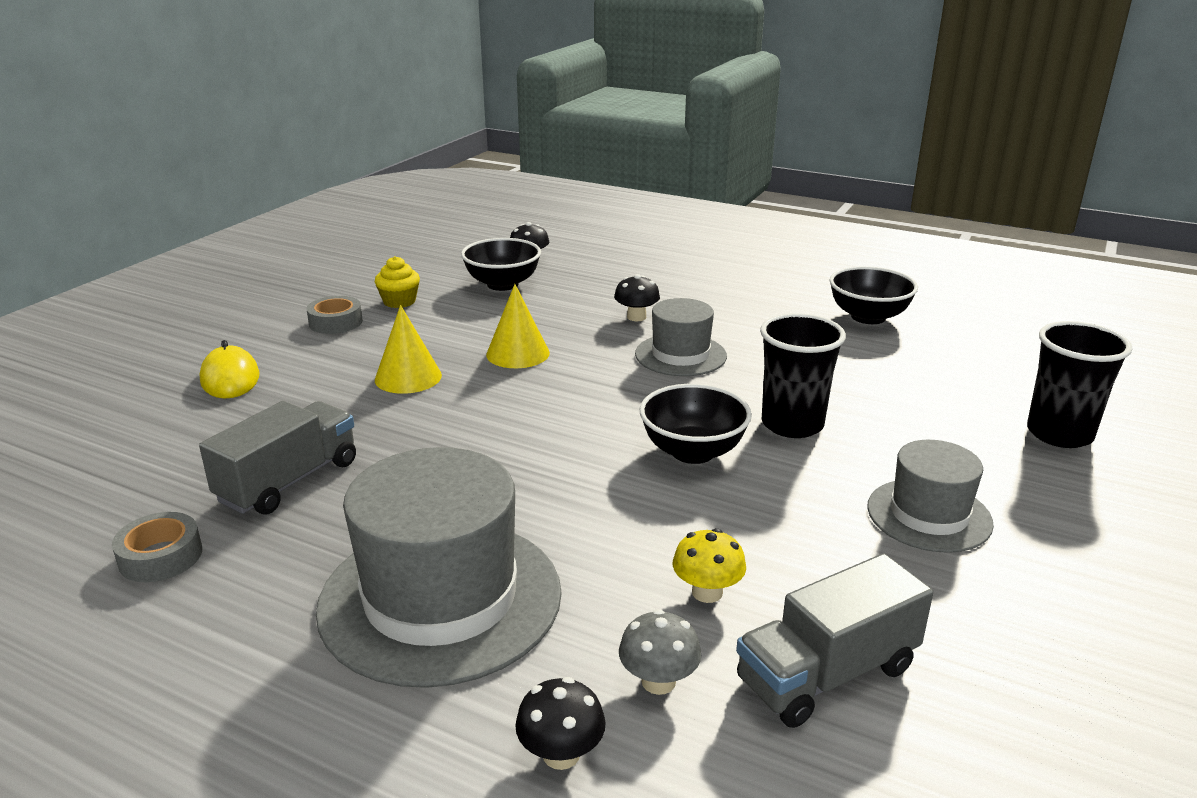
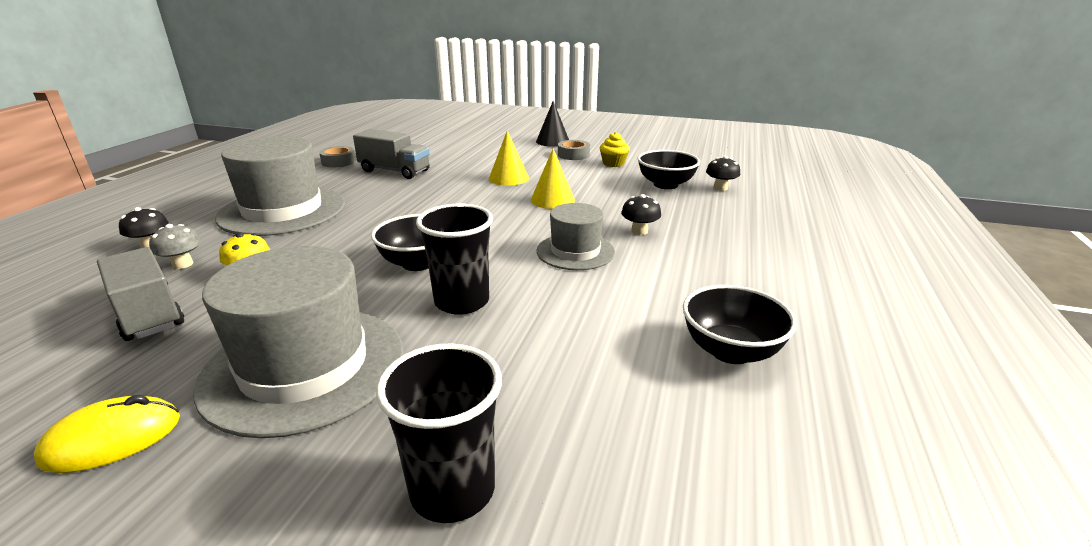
camera: 80 degrees right, 0 degrees up
(230, 378) = (497, 147): yellow mouse -> yellow mouse (112, 439)
(247, 330) = (552, 141): none -> black cone
(929, 515) = (304, 367): grey hat -> grey hat, size x1.77

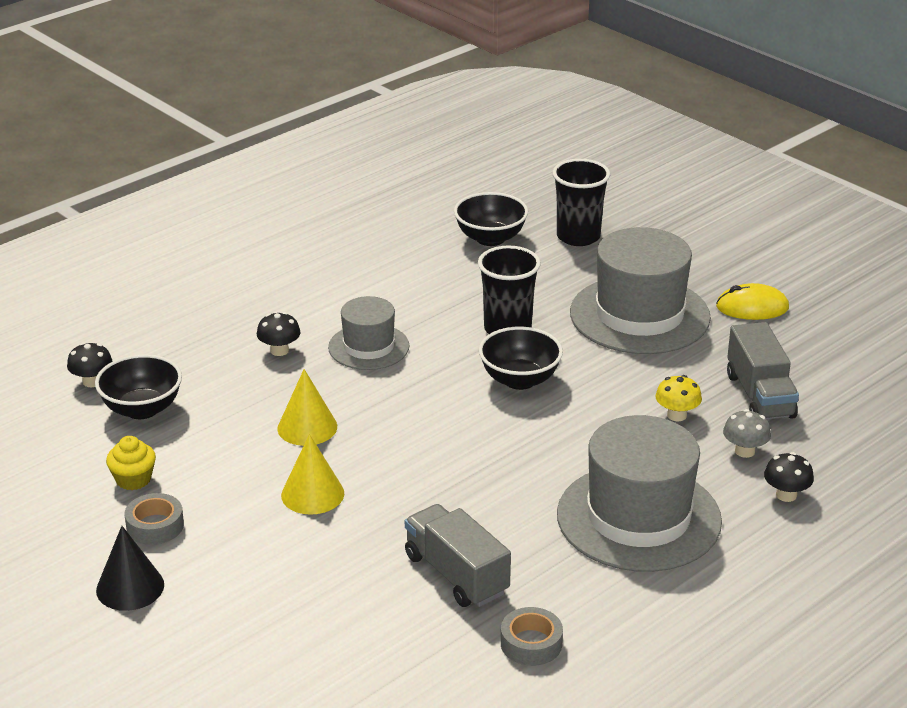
camera: 150 degrees left, 5 degrees up
(730, 351) = (364, 243): black bowl -> black bowl (490, 238)

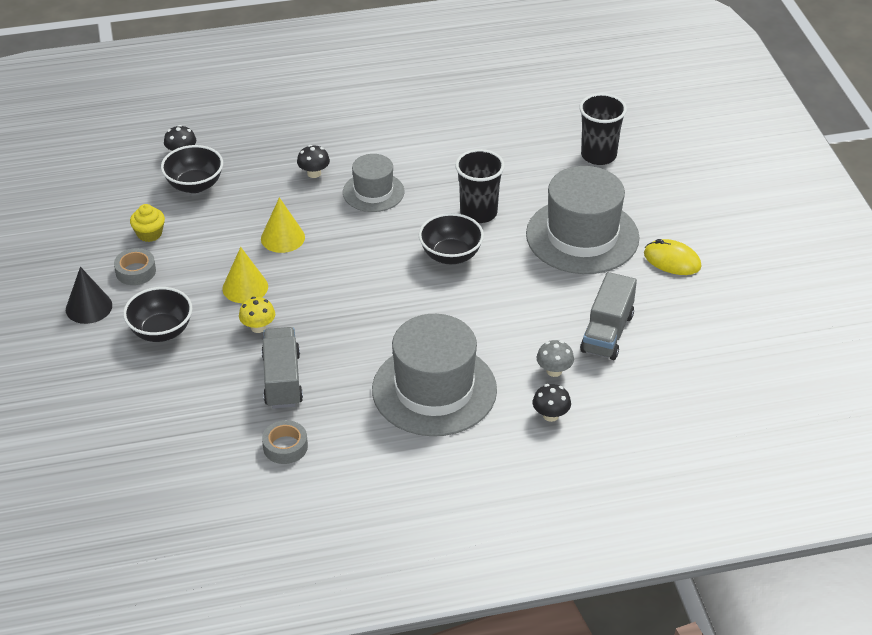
camera: 30 degrees right, 10 degrees up
(490, 238) = (533, 135): black bowl -> black bowl (161, 331)
(677, 415) = (533, 325): yellow mushroom -> yellow mushroom (258, 327)

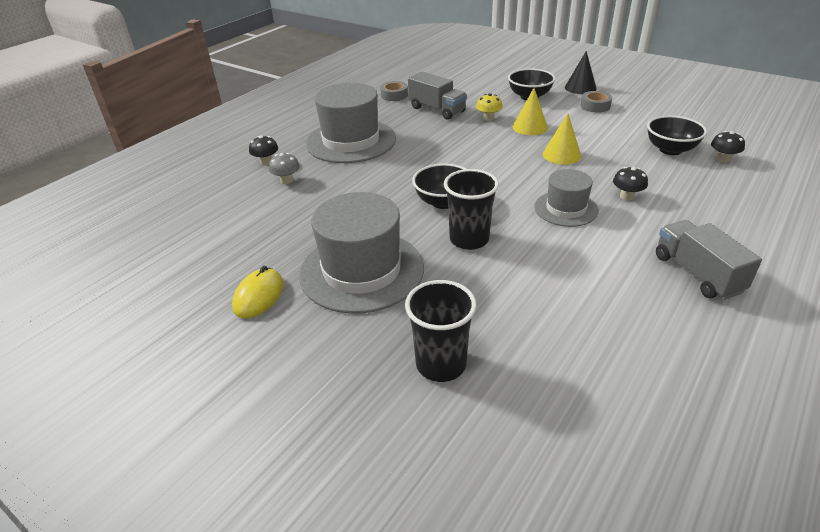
camera: 140 degrees right, 5 degrees down
(149, 234) = (629, 120): yellow cupcake -> none
(607, 333) = (269, 216): grey truck -> grey truck (697, 273)
(672, 260) = (259, 296): yellow mouse -> yellow mouse turned 60 degrees counterclockwise

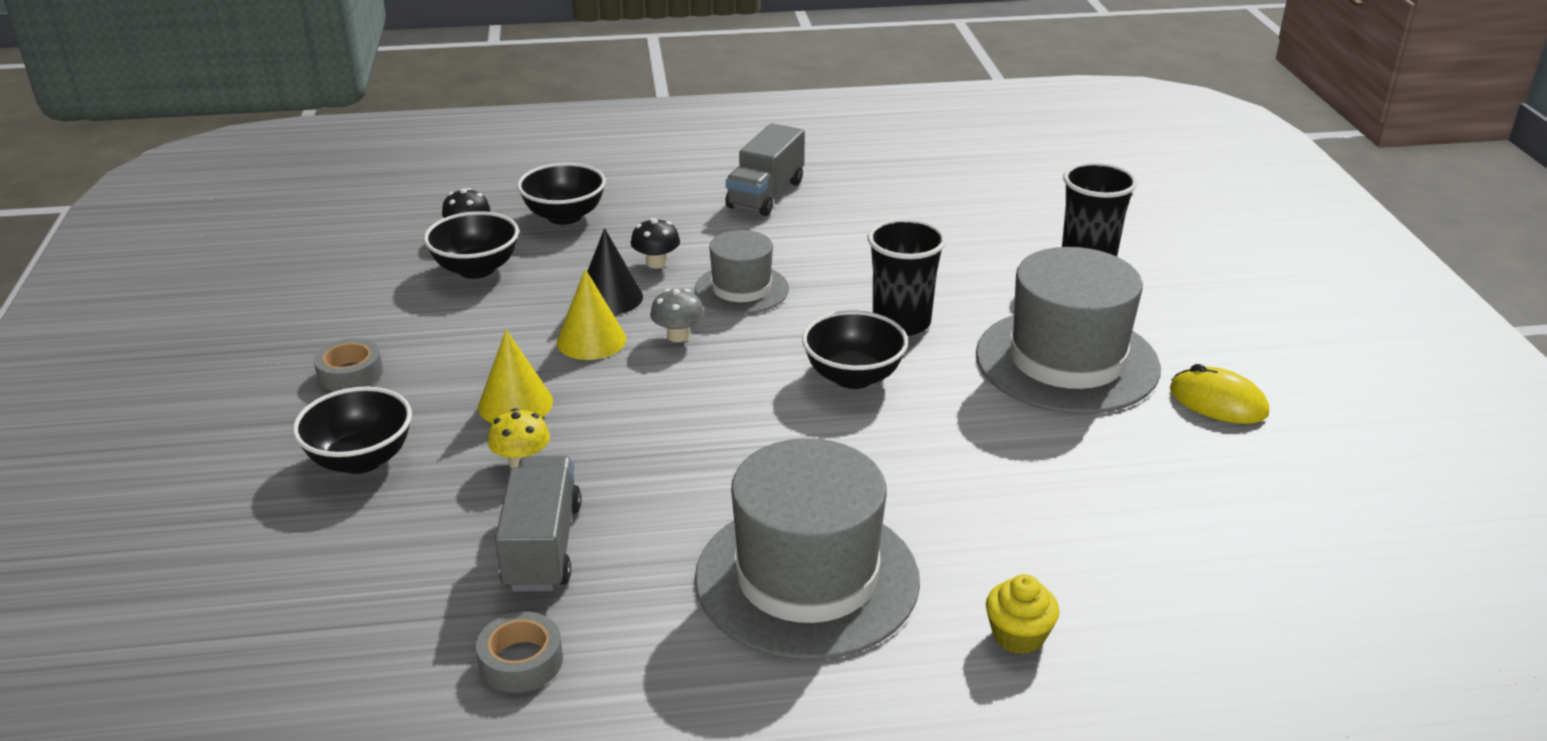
camera: 135 degrees left, 5 degrees down
(259, 296) = (1218, 402): yellow mouse -> yellow mouse turned 60 degrees clockwise
(266, 162) = (1018, 635): black mushroom -> yellow cupcake
(286, 180) = (1024, 559): grey mushroom -> grey mushroom (678, 336)
(580, 88) = (258, 419): black cone -> black cone (609, 298)
(721, 190) = (564, 216): none -> black bowl

